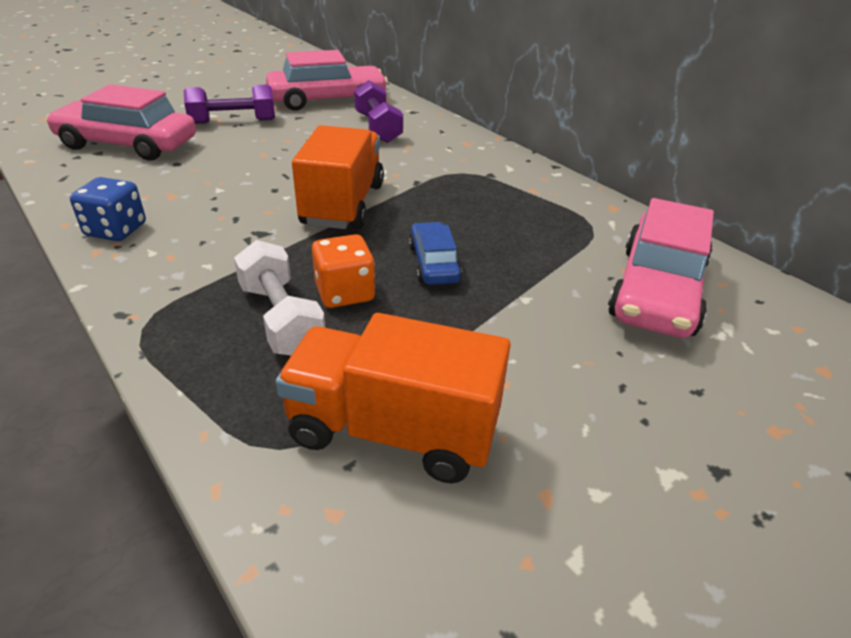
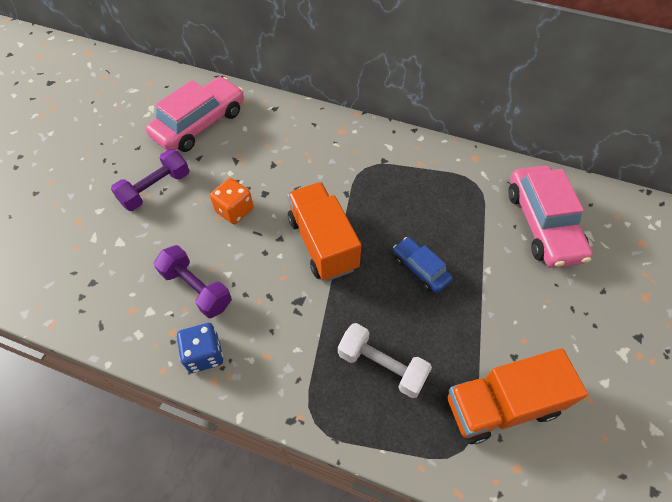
camera: 30 degrees left, 20 degrees up
(127, 144) = (104, 261): pink car -> none
(345, 293) = (395, 323): orange dice -> orange dice (234, 210)
(378, 128) = (269, 142): purple dumbbell -> purple dumbbell (196, 288)

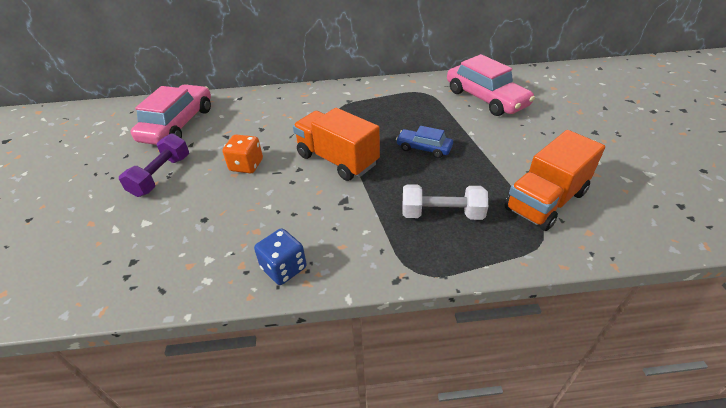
camera: 25 degrees left, 15 degrees down
(196, 288) = (245, 226): purple dumbbell -> none

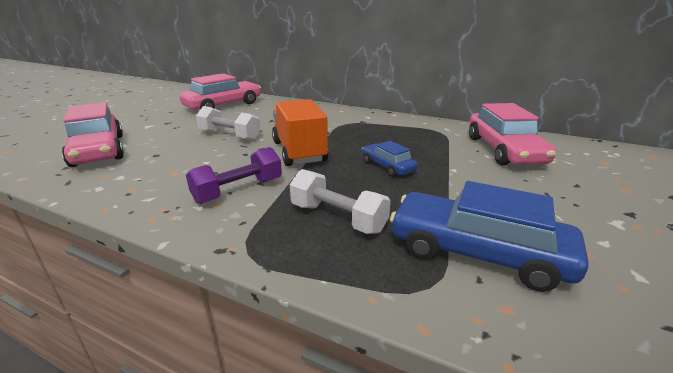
camera: 30 degrees right, 15 degrees down
(128, 241) = (98, 150): none -> pink car
(161, 176) = (171, 126): purple dumbbell -> purple dumbbell (238, 191)
(246, 165) = (229, 136): orange dice -> white dumbbell
(284, 268) = (154, 202): blue dice -> none
(545, 201) = (477, 252): orange truck -> blue car

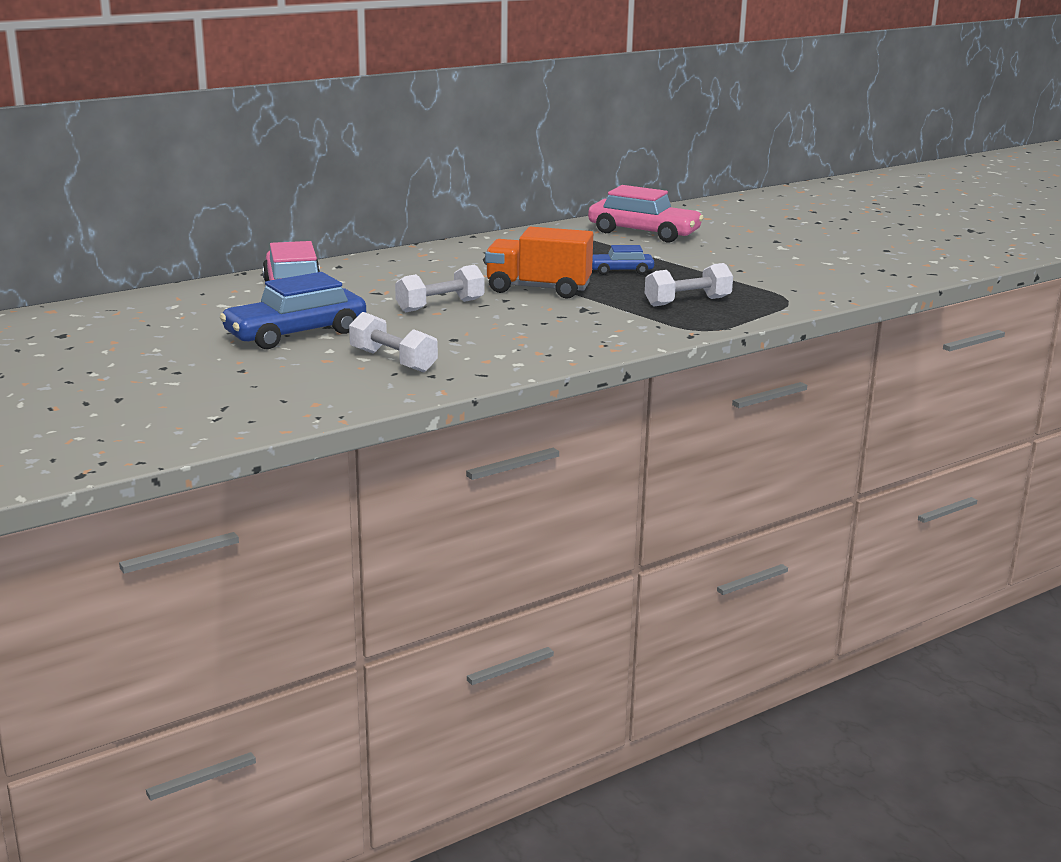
camera: 60 degrees left, 5 degrees down
(98, 150) = (393, 361): pink car -> white dumbbell
(238, 191) = (599, 320): purple dumbbell -> none
(477, 252) = (771, 283): blue car -> blue car (296, 333)

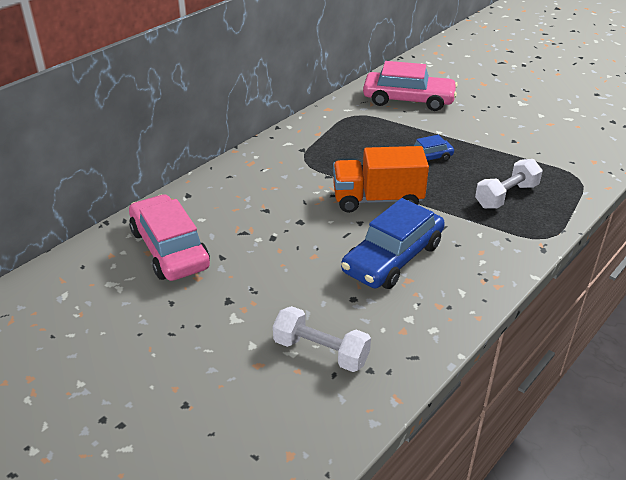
camera: 15 degrees left, 15 degrees up
(296, 333) = (205, 321): blue car -> blue car (393, 258)
(440, 306) = (310, 243): white dumbbell -> none

